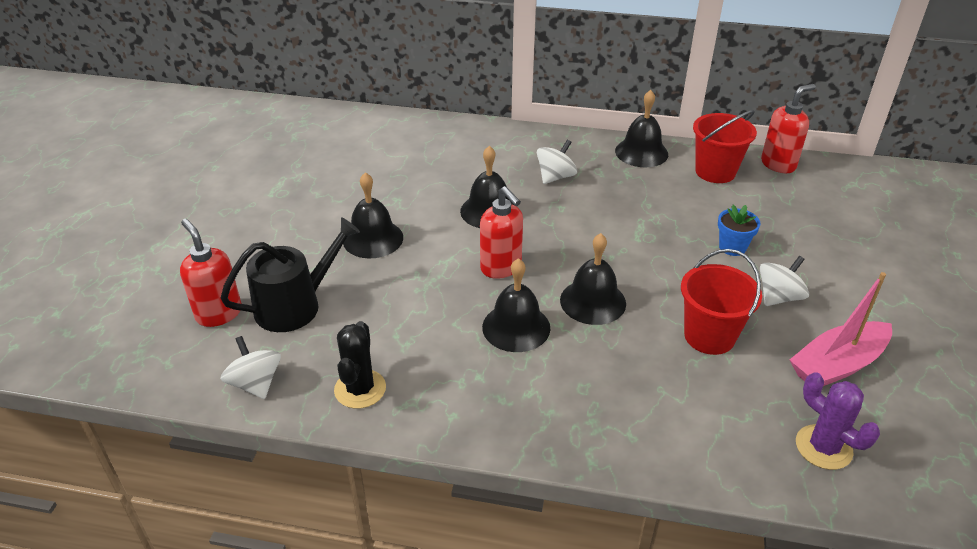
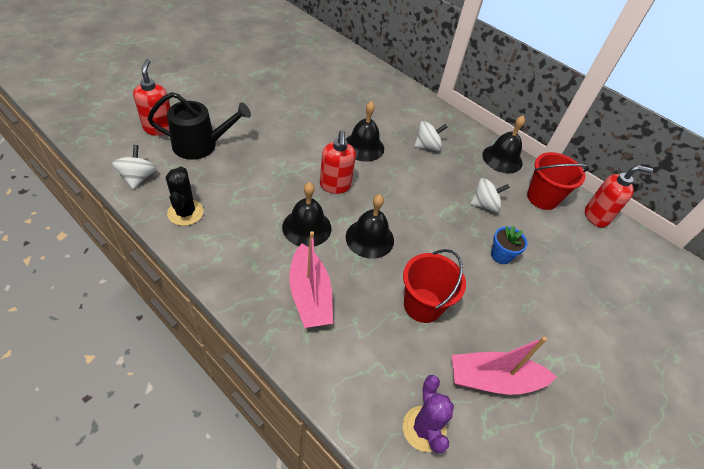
camera: 25 degrees right, 10 degrees up
(360, 389) = (185, 212): black cactus -> black cactus turned 45 degrees counterclockwise
(373, 239) = (279, 128): black bell -> none
(591, 393) = (310, 295): none -> pink boat
(778, 297) = (499, 308): white spinning top -> white spinning top (484, 205)

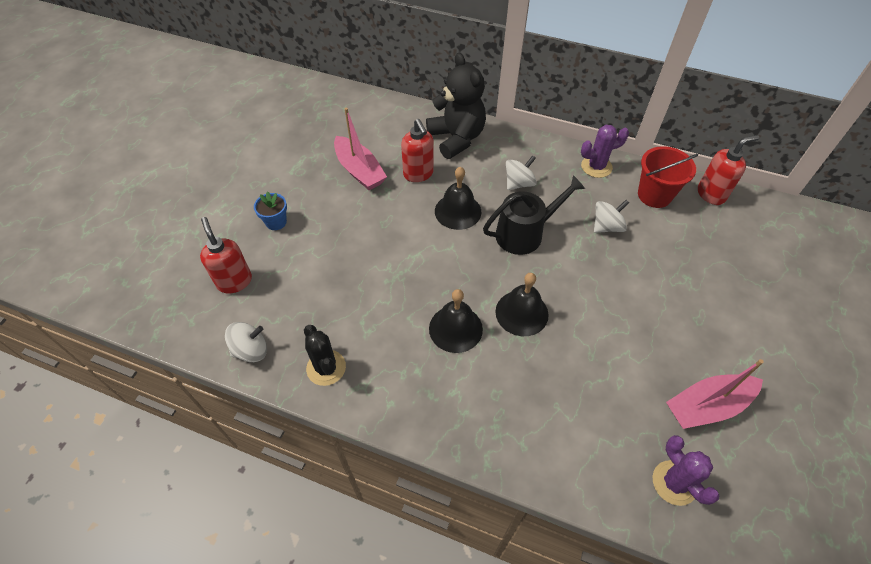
camera: 15 degrees left, 5 degrees up
(138, 178) = (251, 350): white spinning top -> white spinning top turned 90 degrees clockwise
(200, 145) = (291, 282): black watering can -> black watering can (524, 233)
(310, 295) = (501, 400): pink boat -> pink boat (359, 171)
(335, 186) = (456, 269): red soap dispenser -> red soap dispenser (418, 174)
(395, 98) = (456, 138): none -> black teddy bear
(422, 305) = (608, 361): red bucket -> none
(501, 255) = (649, 275): blue flower pot -> blue flower pot (276, 222)
(502, 158) = (596, 167): black bell -> purple cactus

